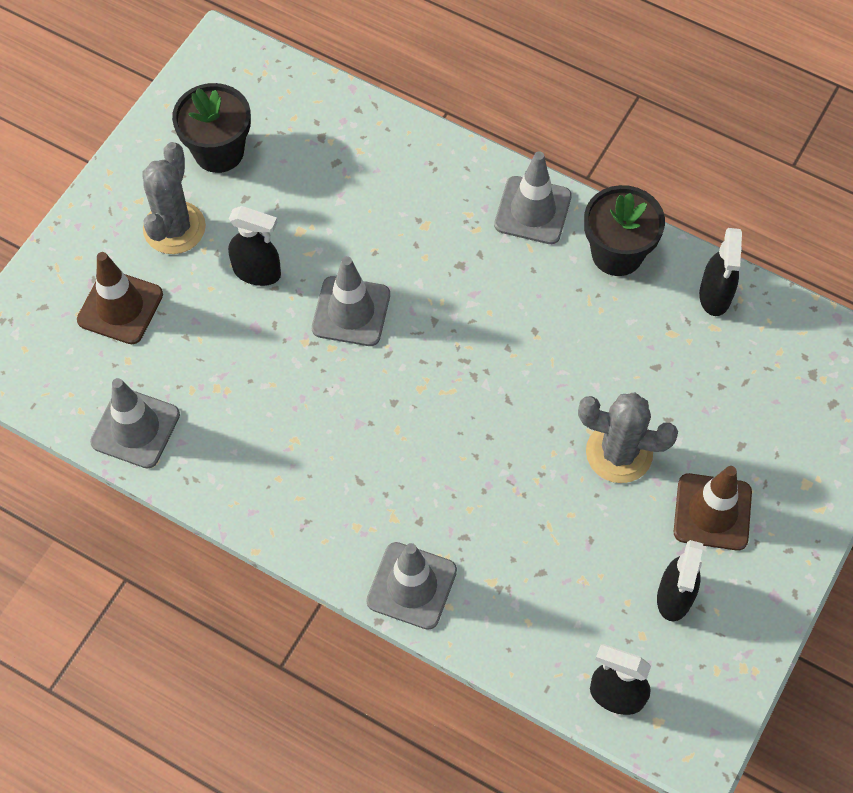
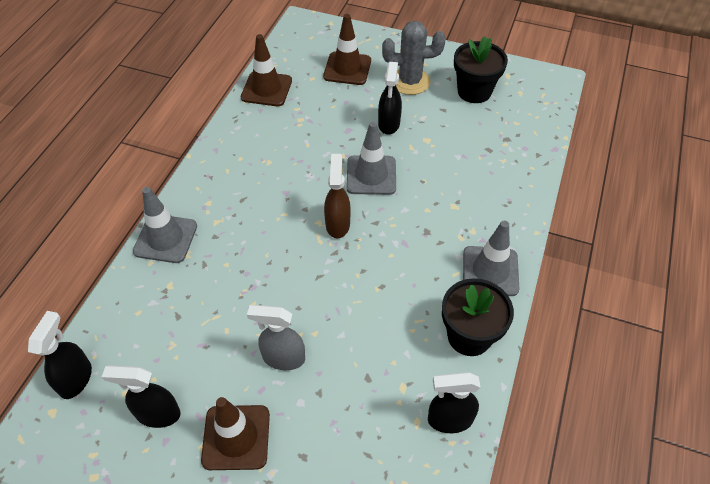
camera: 80 degrees right, 10 degrees down
(135, 428) = (266, 89): grey traffic cone -> brown traffic cone
(428, 365) = (337, 224): none -> brown spray bottle
(619, 453) = (283, 358): grey cactus -> grey spray bottle

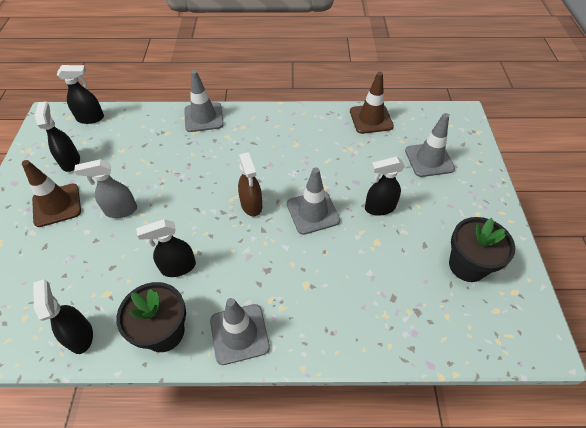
camera: 70 degrees right, 0 degrees up
(283, 358) = (120, 210): grey spray bottle -> grey spray bottle turned 90 degrees counterclockwise
(337, 224) = (251, 205): brown spray bottle -> brown spray bottle turned 90 degrees clockwise
(347, 69) = (429, 160): brown traffic cone -> grey traffic cone
(393, 309) = (178, 267): none -> black spray bottle
(410, 81) = (444, 208): grey cactus -> none

